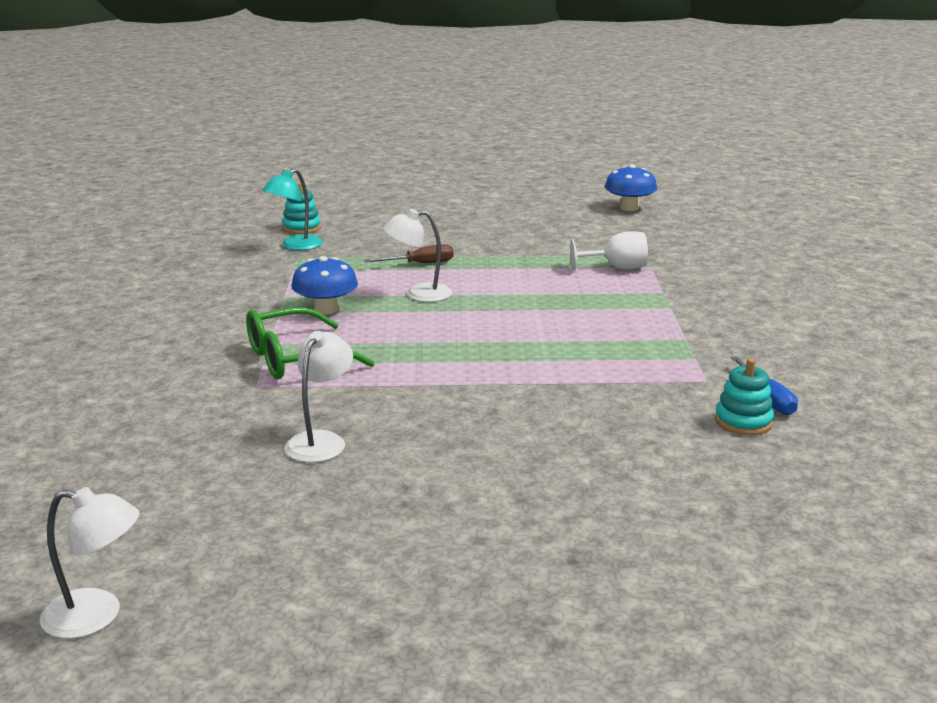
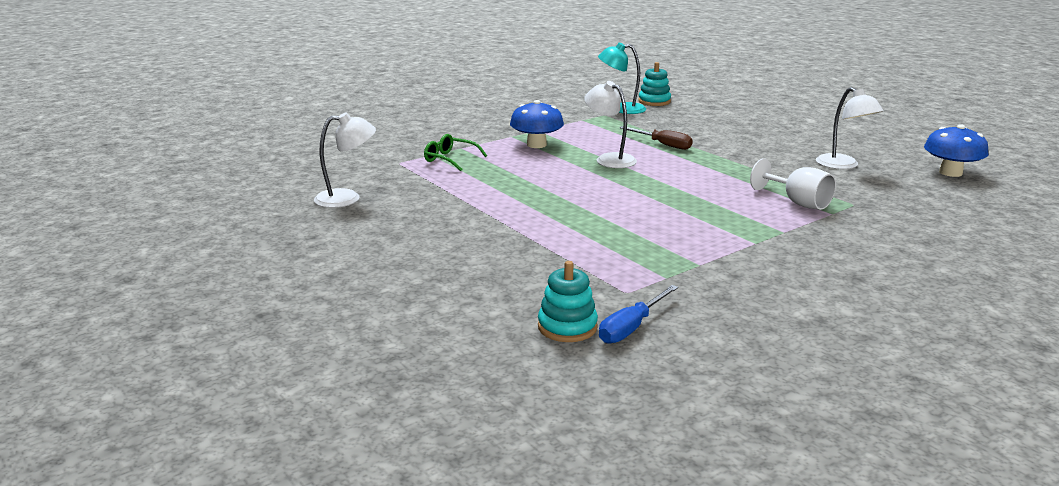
camera: 55 degrees right, 0 degrees up
(97, 616) = (105, 210): white lamp -> white lamp (843, 165)
(294, 359) = (450, 159): green glasses -> green glasses, size x0.58

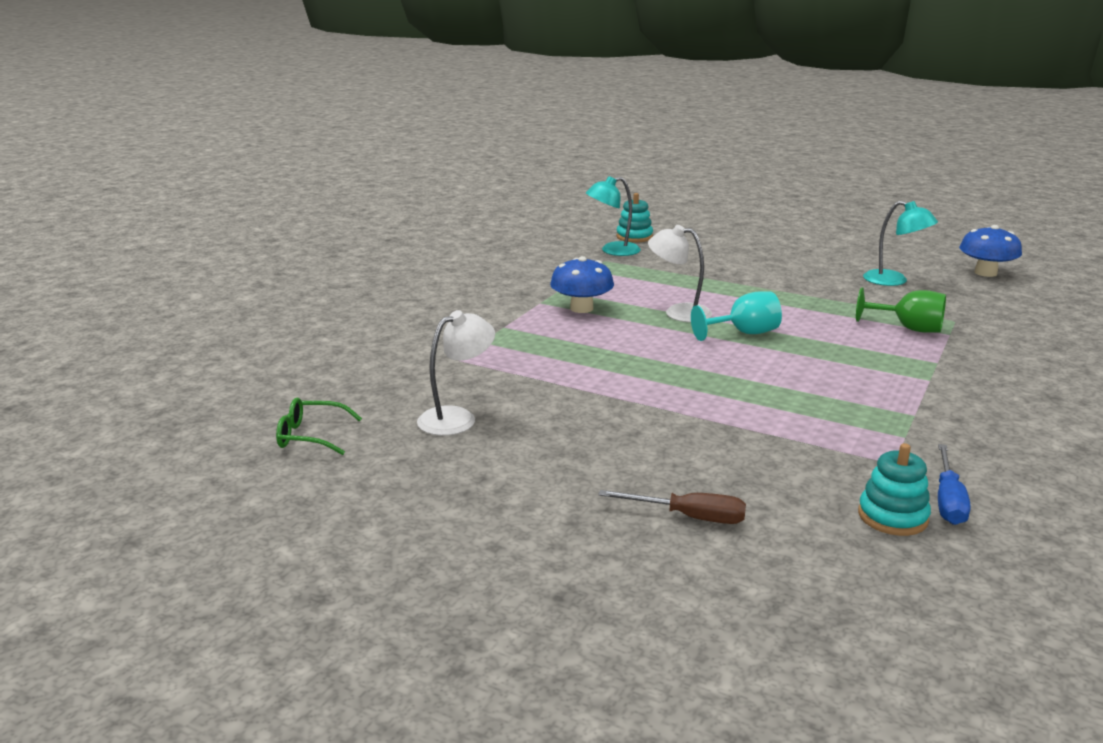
camera: 25 degrees left, 0 degrees up
(450, 159) = (510, 344): green glasses -> green glasses (311, 436)
(641, 182) = (744, 333): none -> turquoise goblet
(663, 145) = (708, 286): brown screwdriver -> brown screwdriver (689, 517)
(798, 203) = (908, 328): white goblet -> green goblet
(843, 165) = (894, 281): white lamp -> turquoise lamp

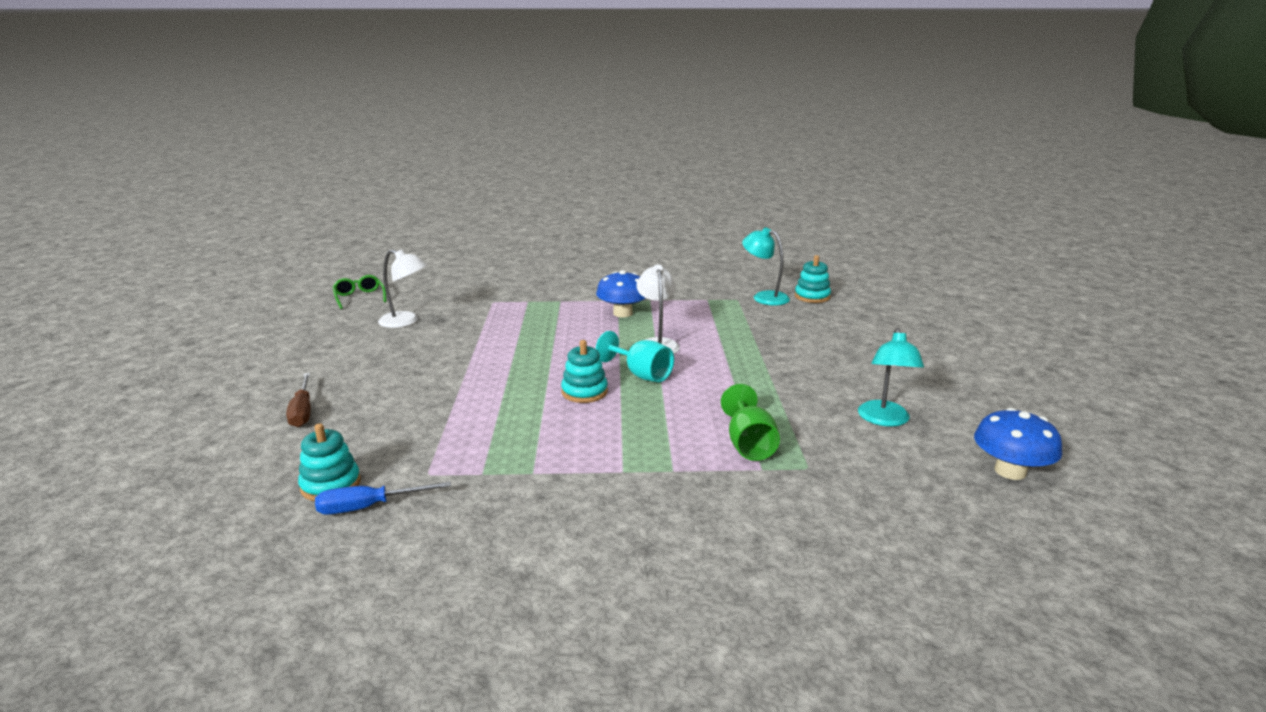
camera: 60 degrees right, 0 degrees up
(762, 363) = (584, 392): none -> turquoise stacking toy

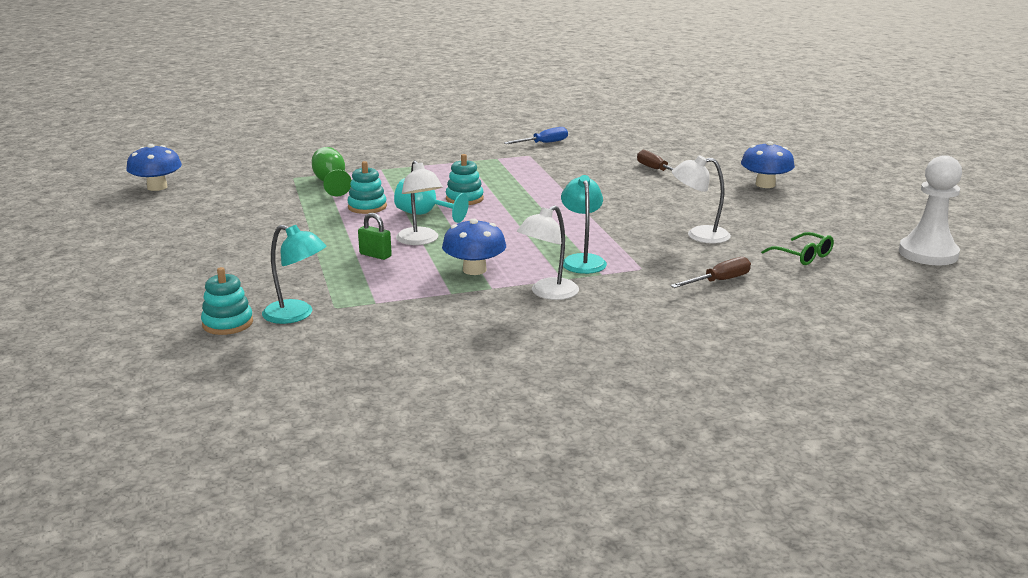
camera: 165 degrees right, 0 degrees up
(230, 370) = (765, 184): none -> blue mushroom
(268, 289) = (928, 253): none -> white pawn
(331, 485) = (577, 147): turquoise stacking toy -> turquoise stacking toy (367, 207)
(452, 288) = (719, 281): none -> brown screwdriver
(580, 292) = (548, 293): none -> white lamp
(702, 334) = (375, 255): none -> green padlock
(884, 420) = (223, 204): turquoise lamp -> turquoise lamp (582, 260)

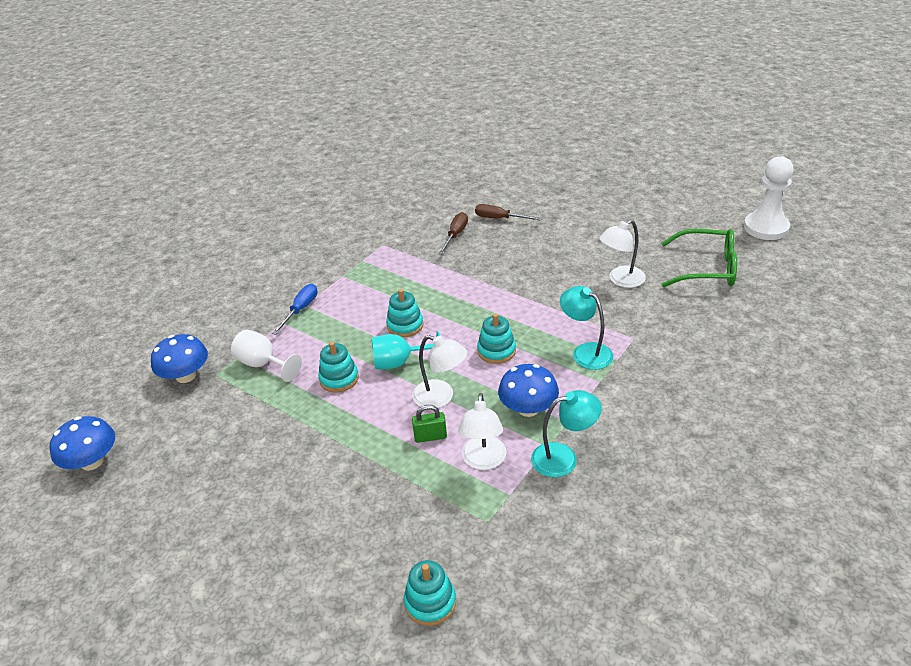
camera: 35 degrees left, 15 degrees up
(296, 315) = (471, 552): turquoise lamp -> turquoise lamp (564, 458)
(331, 183) = (263, 364): green goblet -> white goblet
(509, 234) = (496, 351): none -> turquoise stacking toy
(543, 143) = (375, 224): blue screwdriver -> blue screwdriver (301, 310)
(548, 293) = (612, 404): white lamp -> white lamp (483, 461)
(719, 281) = (695, 324): brown screwdriver -> brown screwdriver (455, 235)
(765, 184) = (589, 201): blue mushroom -> blue mushroom (186, 376)
(803, 256) = (707, 268): green glasses -> green glasses, size x1.73

